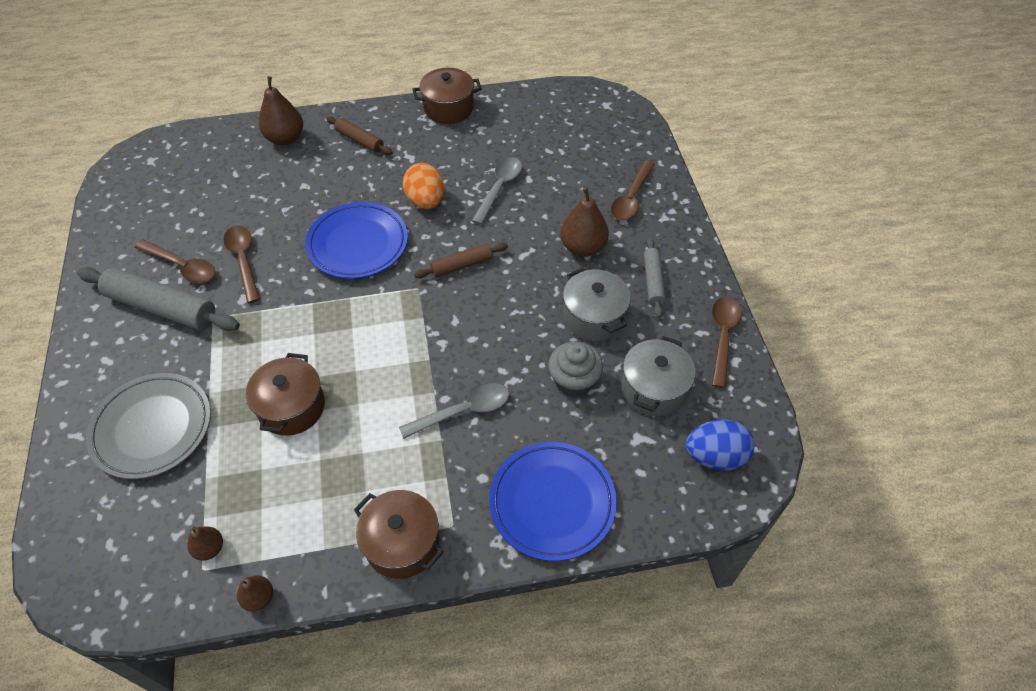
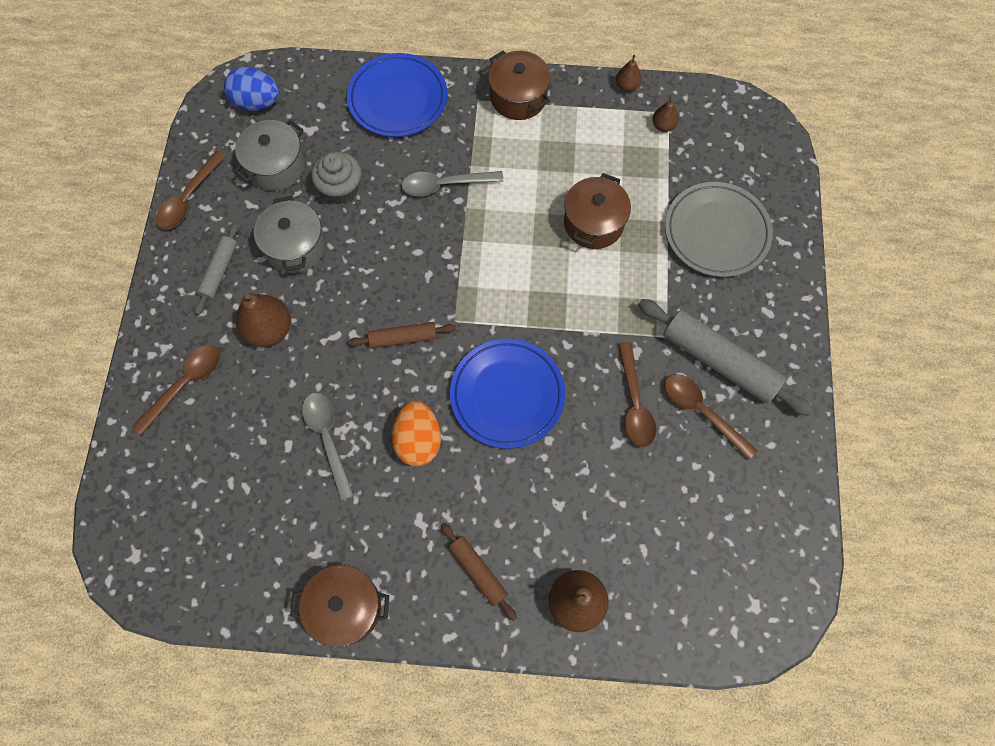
camera: 165 degrees left, 15 degrees up
(499, 188) = (327, 438): grey spoon -> grey spoon turned 120 degrees clockwise

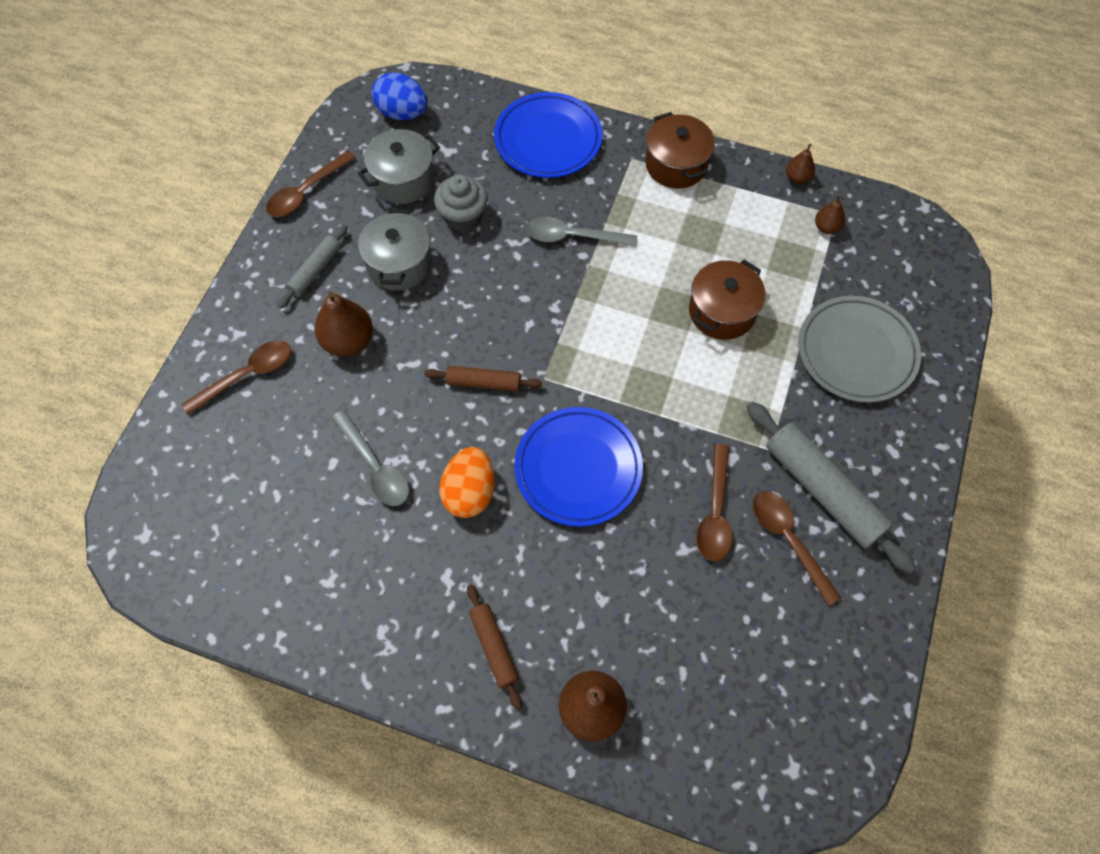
camera: 15 degrees right, 5 degrees down
(327, 438) = (375, 466): grey spoon -> grey spoon turned 150 degrees clockwise
(345, 607) = (343, 647): brown pot -> none

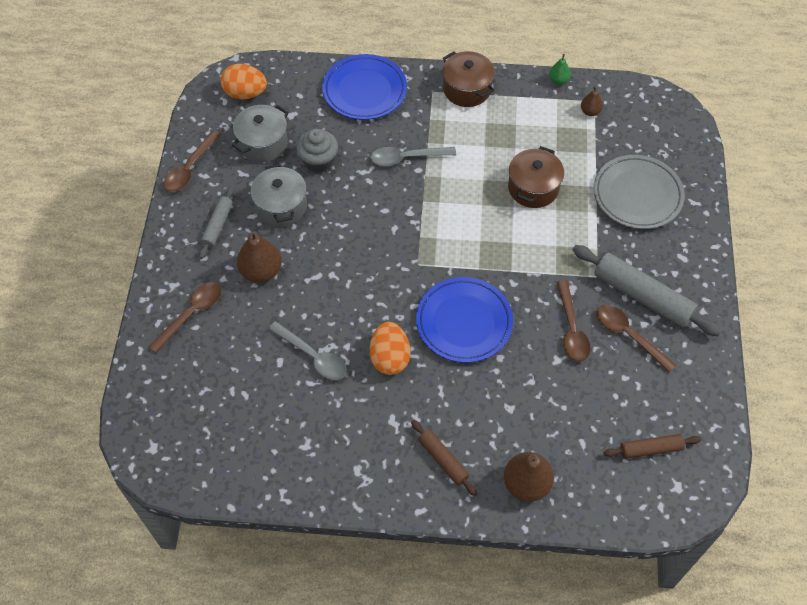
camera: 15 degrees left, 5 degrees down
(402, 113) = (245, 93): blue egg -> orange egg
(484, 383) = (374, 278): brown rolling pin -> brown rolling pin (650, 449)
(797, 178) = (558, 80): brown pear -> green pear

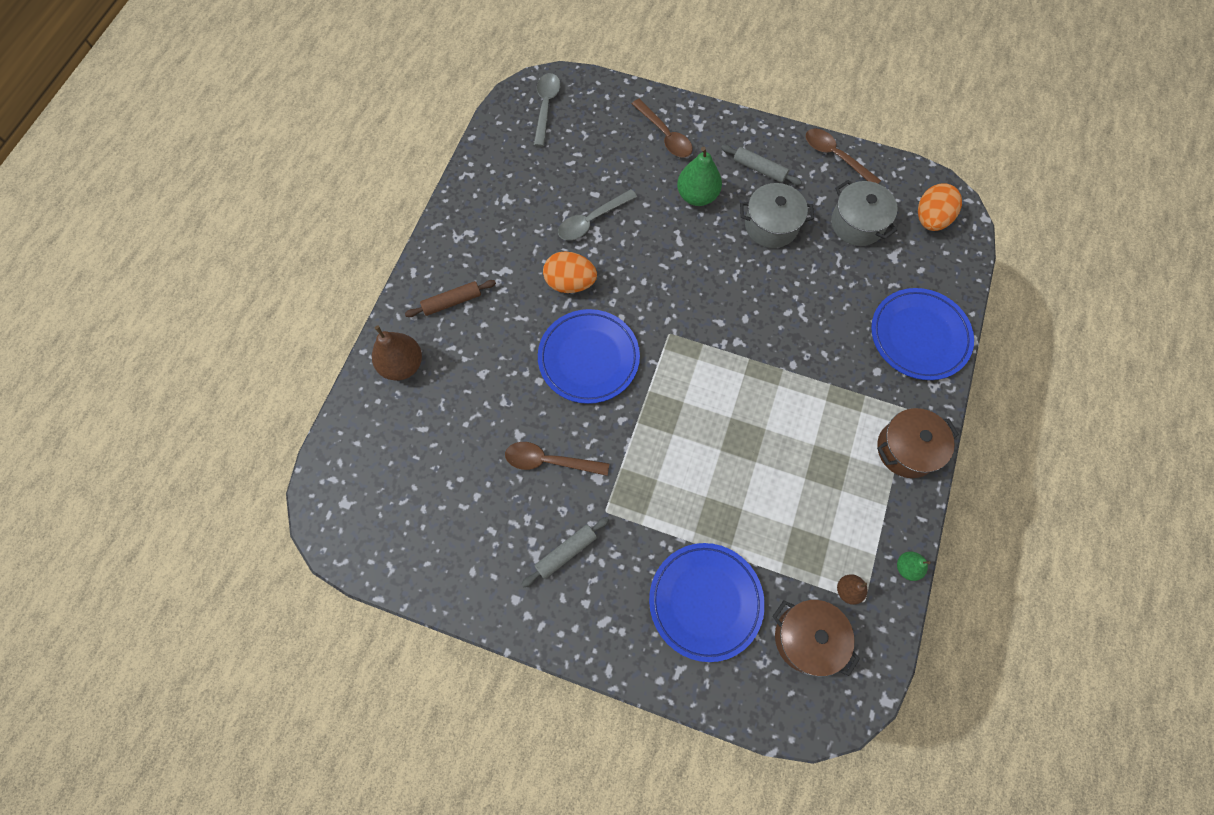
camera: 105 degrees right, 10 degrees up
(261, 271) = (697, 196): brown pear -> green pear
(318, 161) = (823, 270): grey cupcake -> none
(406, 158) = (812, 356): grey spoon -> grey spoon (546, 107)
(533, 188) = (742, 480): brown pot -> brown pot (807, 638)
(628, 335) = (523, 518): brown spoon -> none
(637, 195) = (705, 601): grey plate -> blue plate
(642, 296) = (566, 552): grey rolling pin -> grey rolling pin, size x0.55
(650, 449) = (392, 492): brown rolling pin -> none

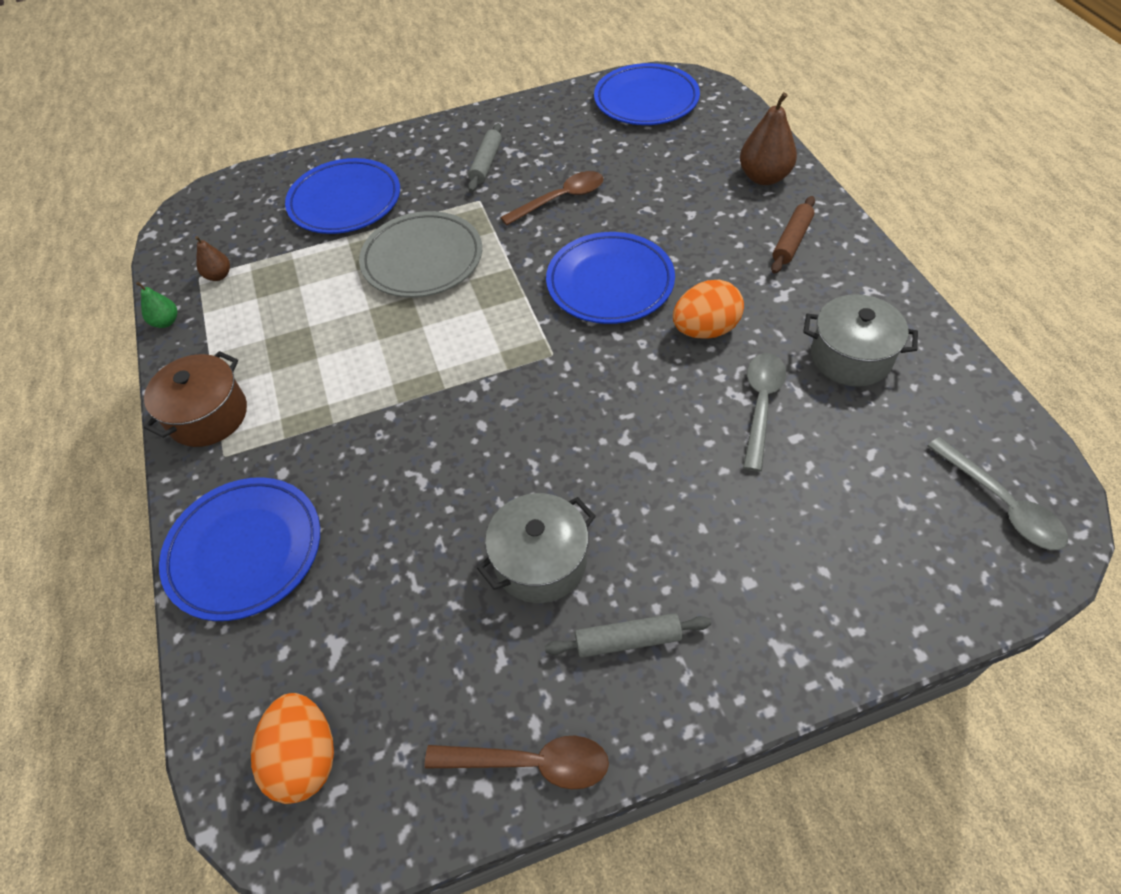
camera: 145 degrees right, 15 degrees down
(380, 521) = (646, 100): none -> blue plate
(665, 135) = (807, 589): brown spoon -> none
(690, 480) = (422, 260): none -> grey plate
(697, 196) = (673, 530): green pear -> none
(807, 638) = (241, 229): brown pot -> none
(857, 223) = (419, 658): grey pot -> grey pot (850, 357)

